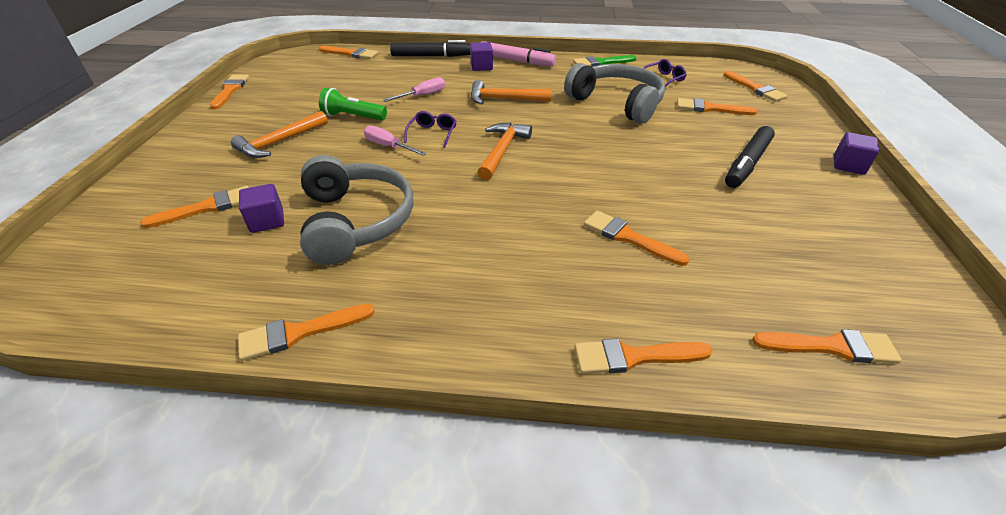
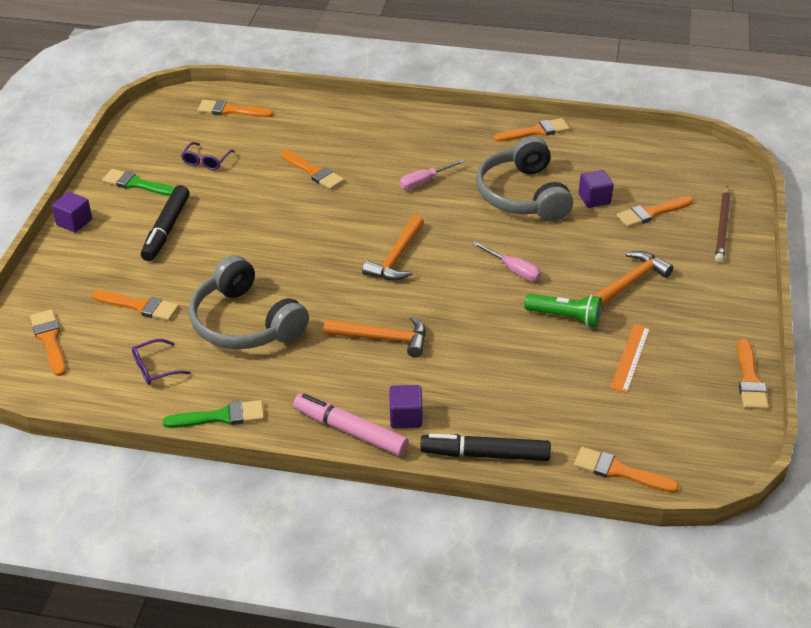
camera: 175 degrees left, 0 degrees up
(135, 196) = (723, 227): none -> brown pencil
(312, 97) = (630, 357): none -> orange ruler
(422, 95) = (487, 352): pink screwdriver -> pink screwdriver (424, 182)
(432, 134) = (469, 285): purple glasses -> purple glasses (206, 161)
(634, 357) = (344, 112): orange brush -> none
(747, 164) = (166, 229): black marker -> black marker turned 150 degrees clockwise
(833, 209) = (137, 184): none -> green brush

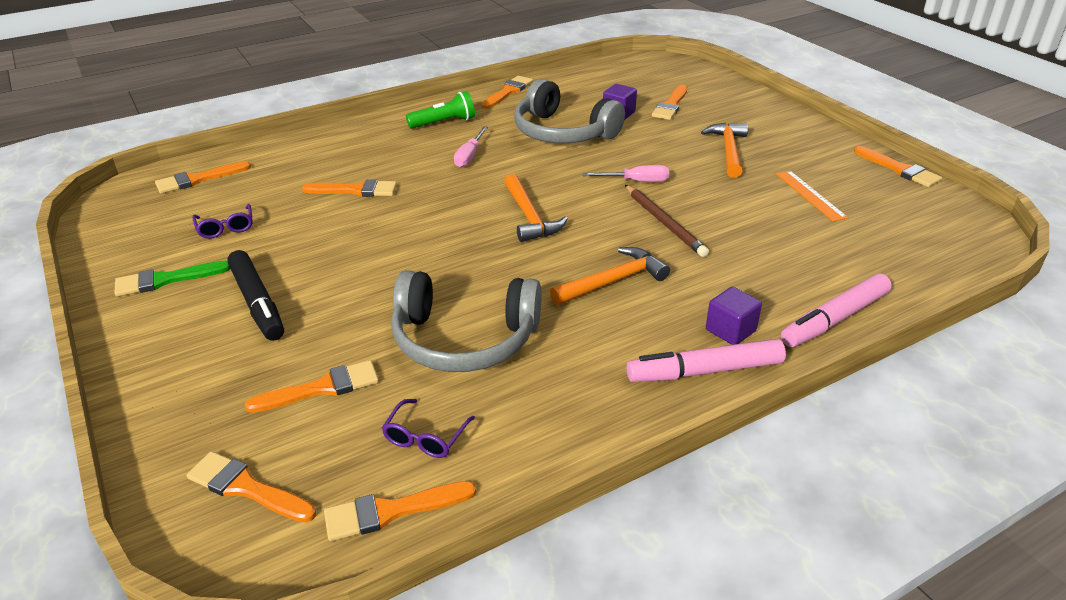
camera: 40 degrees left, 5 degrees down
(74, 222) = (125, 350): purple cube -> none
(221, 417) = (566, 439): green brush -> none
(485, 454) = (835, 319): black marker -> pink marker
(565, 317) = (724, 193): green flashlight -> green flashlight (444, 122)
(619, 471) = (935, 272): orange brush -> orange brush (391, 511)
(723, 227) = (728, 94): brown pencil -> brown pencil (664, 222)

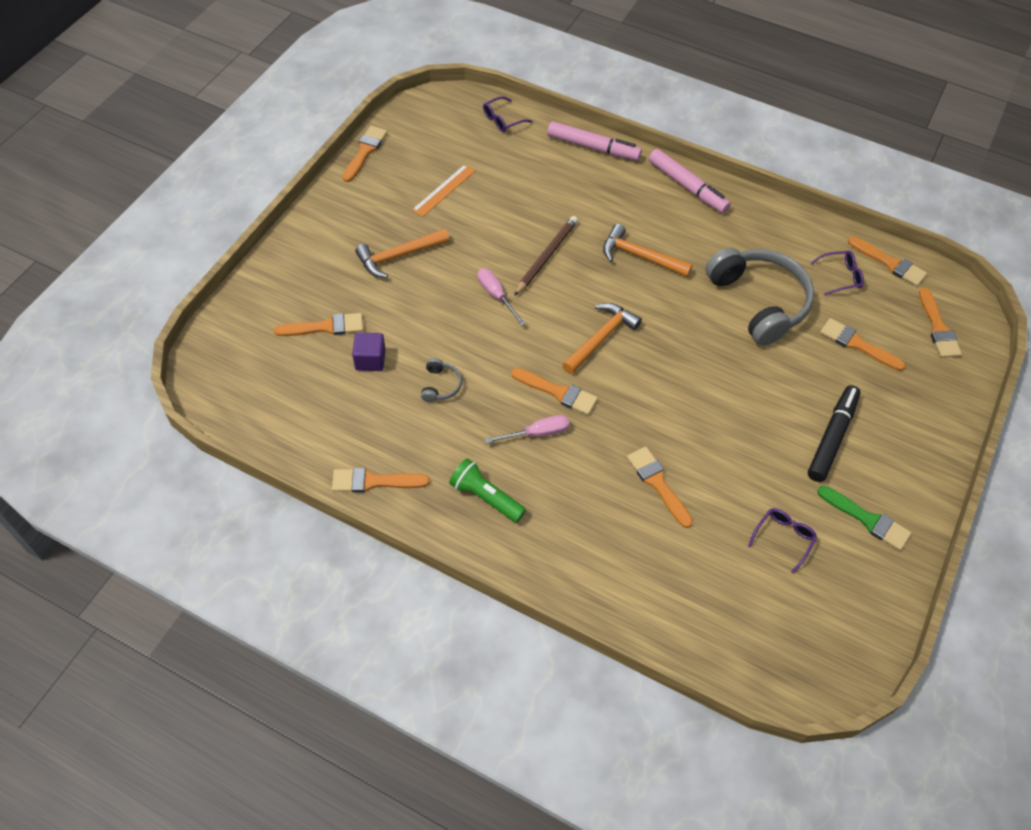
camera: 125 degrees left, 20 degrees up
(198, 179) = (745, 636): orange brush -> orange brush (558, 392)
(563, 132) = (440, 385): grey headphones -> grey headphones, size x0.41
(730, 330) = (642, 187): purple cube -> none
(925, 267) = (502, 120): none -> purple glasses

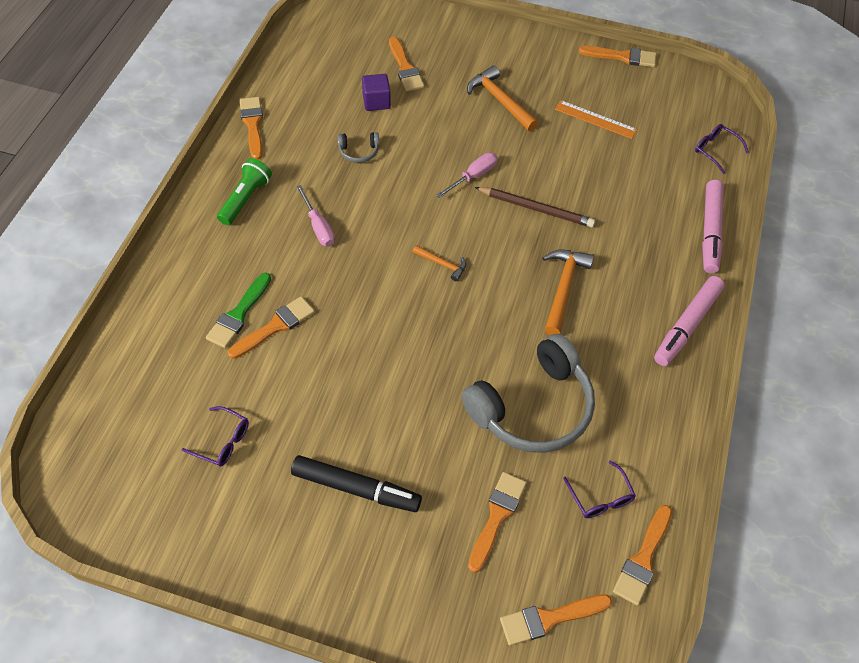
camera: 80 degrees right, 0 degrees up
(558, 392) = (368, 237): orange brush -> none
(601, 338) = (442, 264): orange hammer -> orange hammer, size x0.57
(867, 519) = (253, 525): green brush -> green brush (238, 314)

